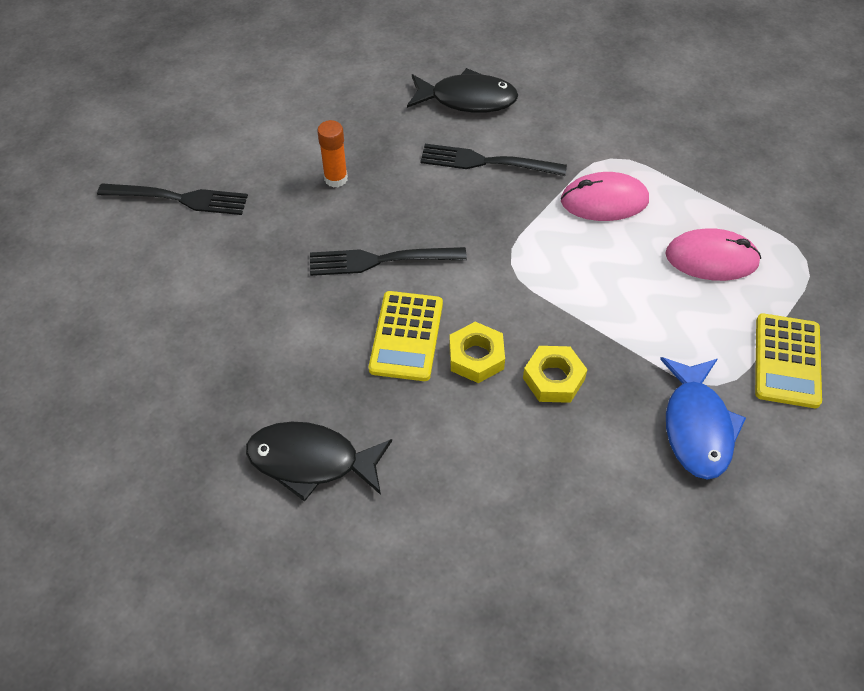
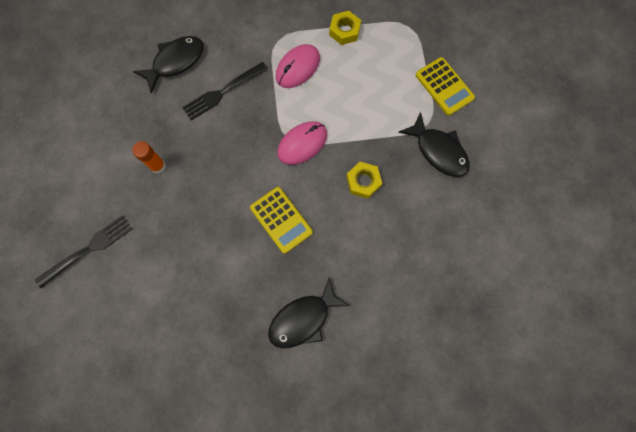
camera: 45 degrees left, 20 degrees up
(381, 260) = (228, 191): black fork -> none
(476, 357) = (321, 201): yellow nut -> yellow nut (344, 31)
(697, 426) = (438, 151): blue fish -> black fish
(711, 258) = (371, 59): pink mouse -> pink mouse (302, 144)

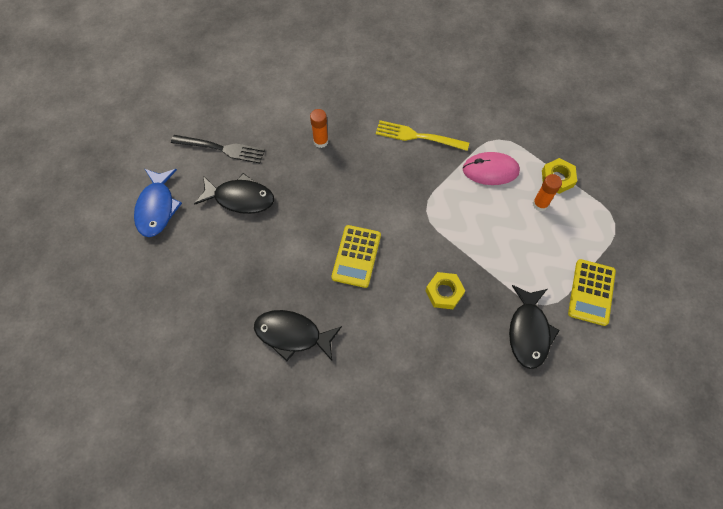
camera: 50 degrees right, 10 degrees down
(94, 346) = (157, 207): none -> blue fish
(175, 62) = (410, 88): black fish -> black fish (240, 198)
(223, 92) = (418, 136): black fork -> yellow fork
(302, 144) = (431, 223): pink mouse -> none
(353, 59) = (540, 204): none -> orange glue stick

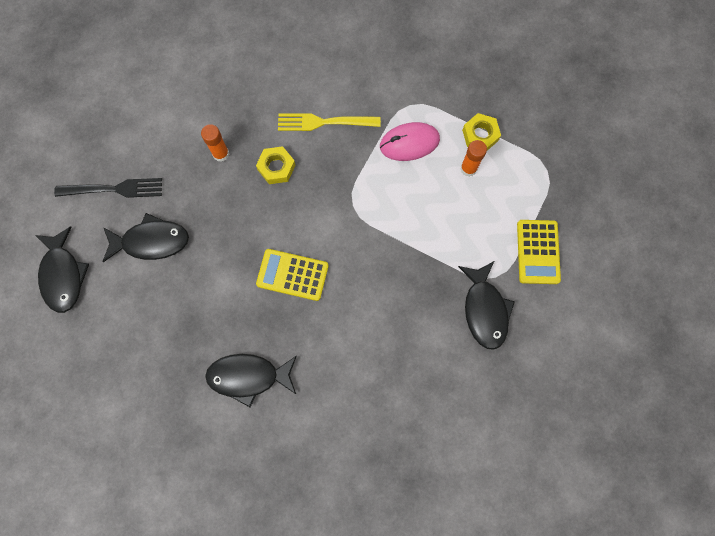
camera: 15 degrees left, 10 degrees up
(157, 207) = (63, 275): blue fish -> black fish
(356, 256) = (292, 275): yellow calculator -> yellow calculator turned 105 degrees clockwise
(444, 292) = (392, 291): yellow nut -> yellow nut (276, 167)

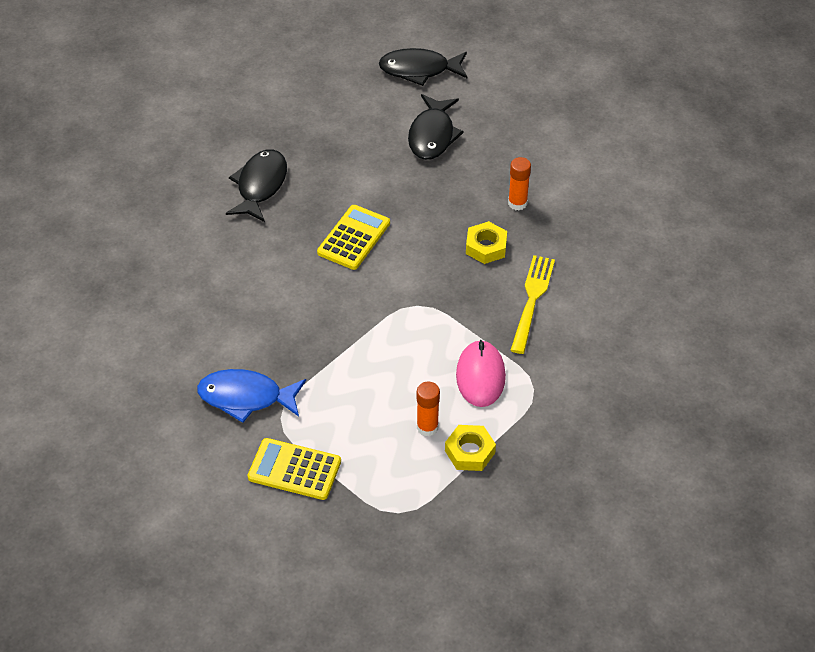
camera: 105 degrees right, 25 degrees down
(114, 189) = (501, 115): black fork -> none
(484, 310) = (246, 397): black fish -> blue fish

